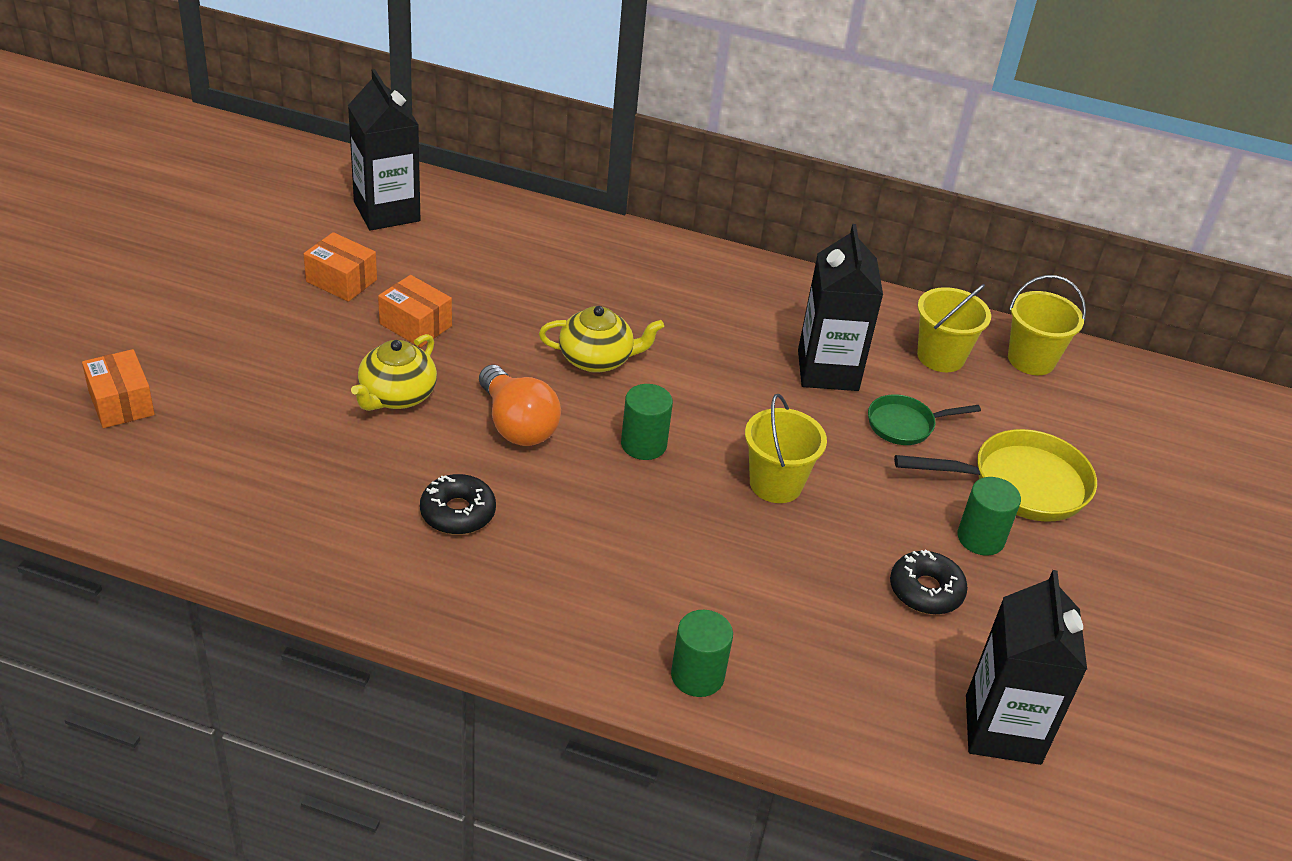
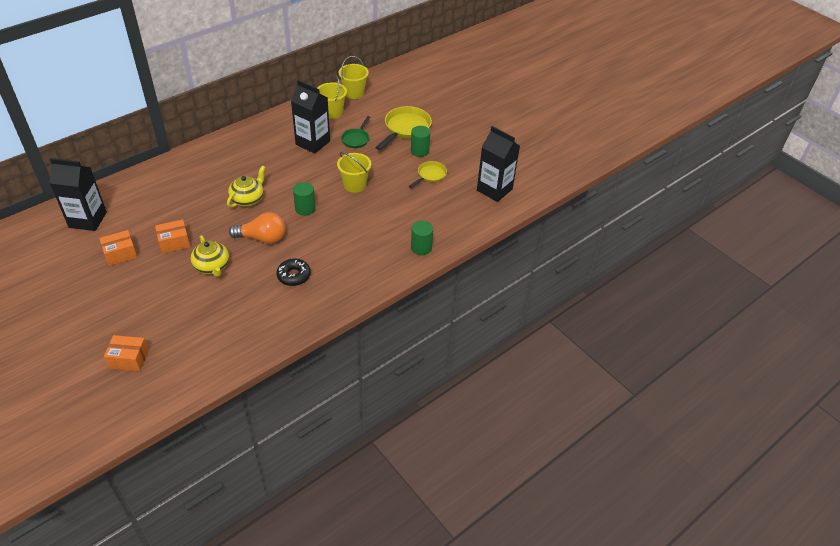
camera: 55 degrees left, 5 degrees up
(926, 590) = (430, 175): black donut -> yellow pan

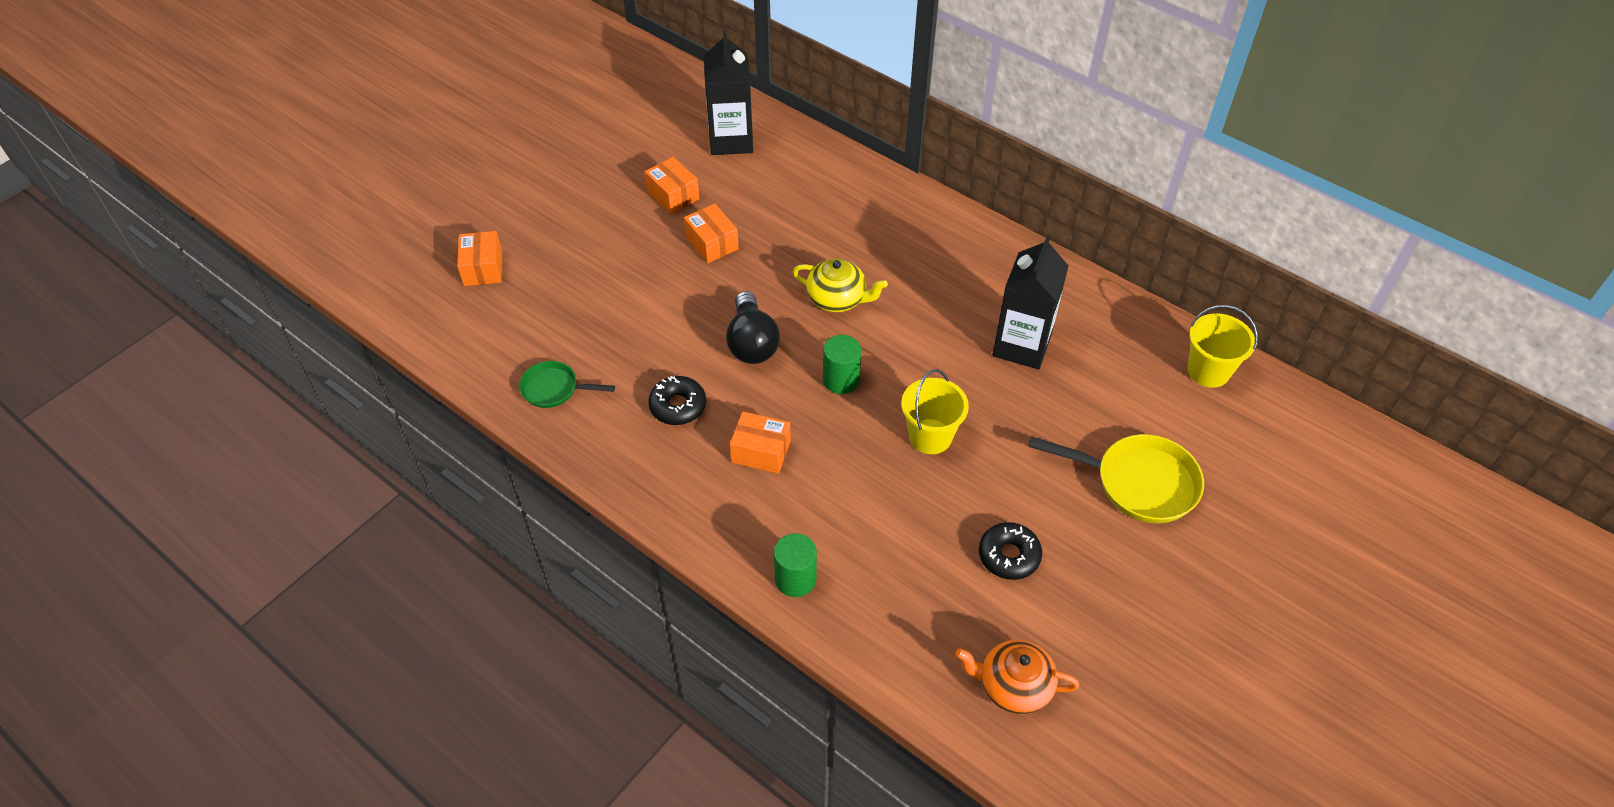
camera: 80 degrees right, 5 degrees up
(212, 266) = (673, 300): yellow teapot -> none
(262, 238) = (752, 343): orange light bulb -> black light bulb
(332, 112) = (1127, 352): yellow bucket -> none
(339, 247) = (761, 451): none -> orange box
(356, 139) = (1064, 408): green pan -> green pan (554, 389)
(420, 151) = (1078, 522): green cylinder -> none
(430, 175) = (1009, 556): yellow pan -> black donut
(494, 190) = (1013, 686): black carton -> orange teapot

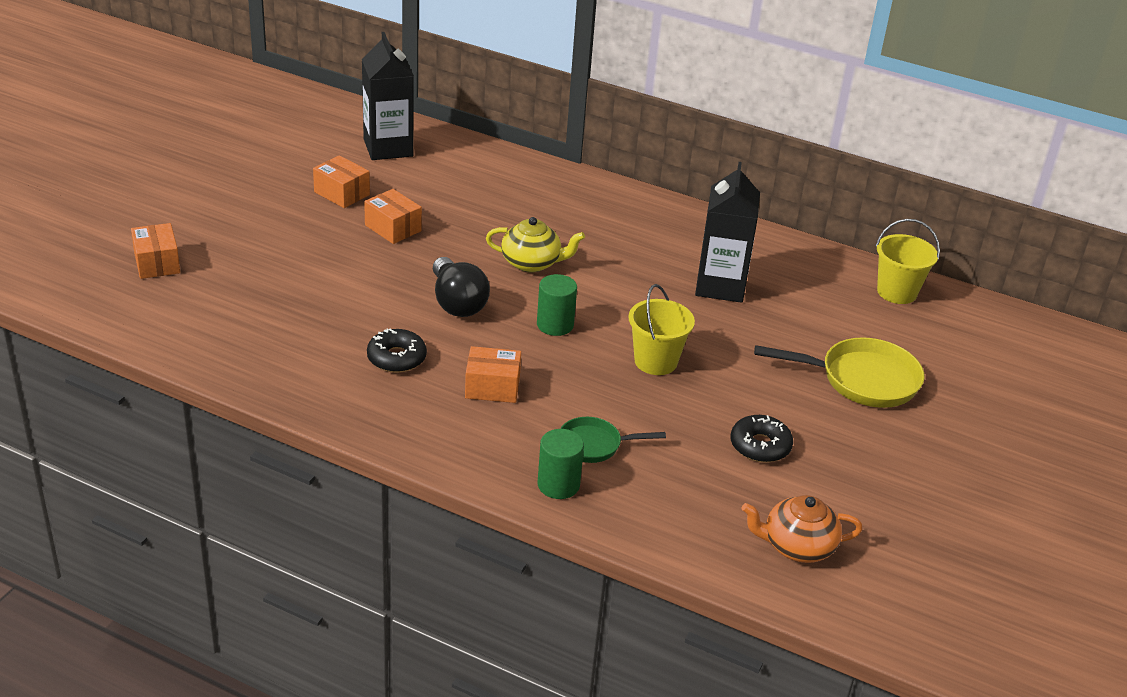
camera: 15 degrees left, 15 degrees down
(554, 389) = (262, 355): green pan -> green pan (594, 445)

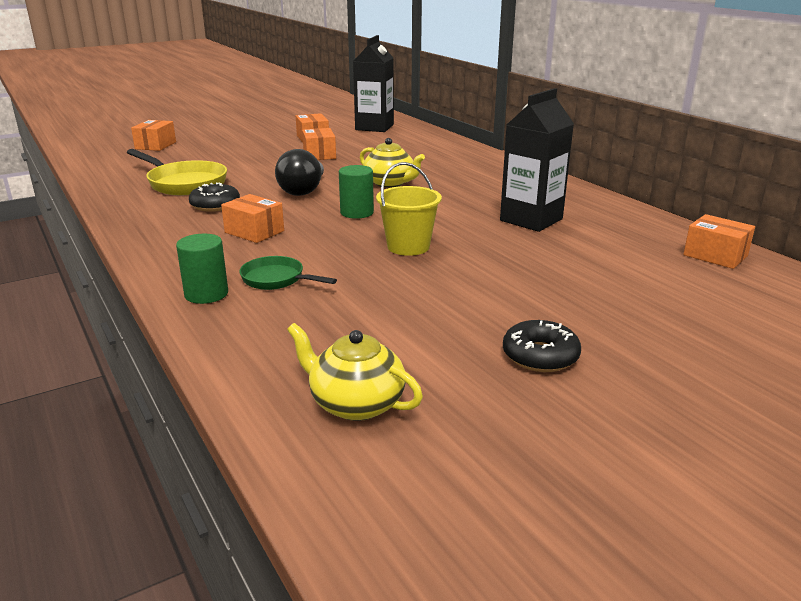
camera: 35 degrees right, 10 degrees down
(760, 446) = (427, 318): black donut -> black donut (540, 356)
(797, 546) = (355, 403): orange teapot -> yellow teapot
(861, 380) = (601, 301): yellow pan -> yellow pan (184, 183)
(897, 292) = (715, 255): yellow bucket -> orange box

